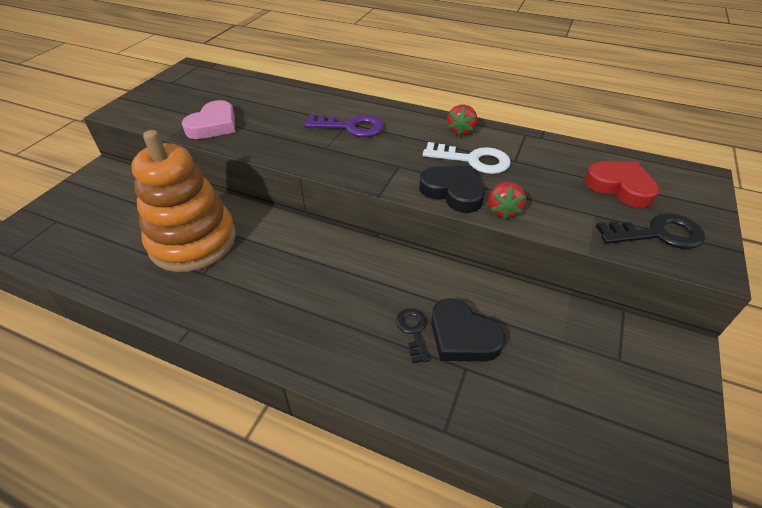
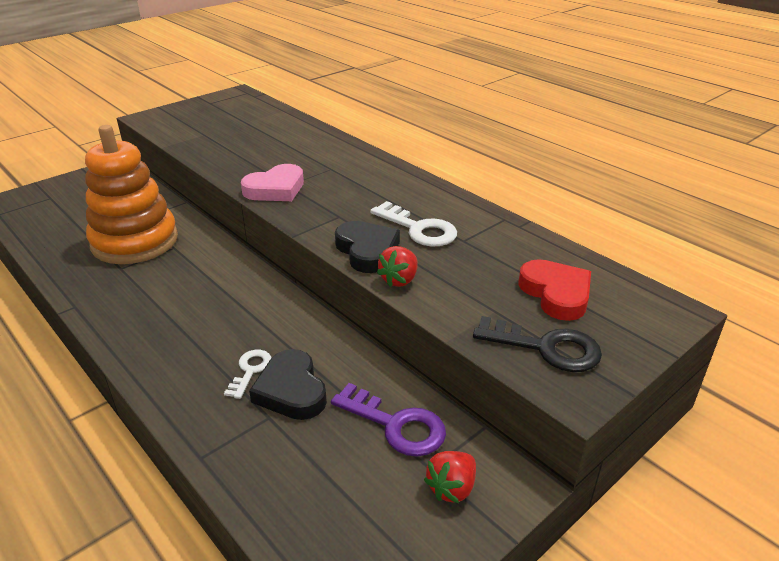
camera: 25 degrees right, 10 degrees down
(213, 125) = (210, 145): pink heart -> pink heart (275, 189)
(351, 127) = (329, 173): purple key -> purple key (396, 425)
(413, 331) = (250, 370): black key -> white key
(460, 131) = (436, 200): red strawberry -> red strawberry (452, 488)

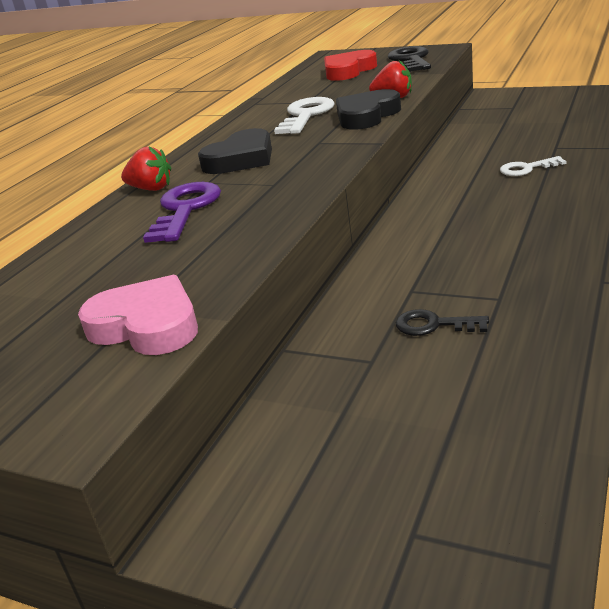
camera: 110 degrees left, 5 degrees down
(135, 241) = (433, 325): orange stacking toy -> black key
(275, 189) = (291, 184): pink heart -> pink heart (146, 325)
(291, 390) = (520, 151): black heart -> black heart (241, 159)
(396, 425) = (496, 121): purple key -> purple key (186, 209)
(452, 488) = (517, 101): red strawberry -> red strawberry (151, 189)

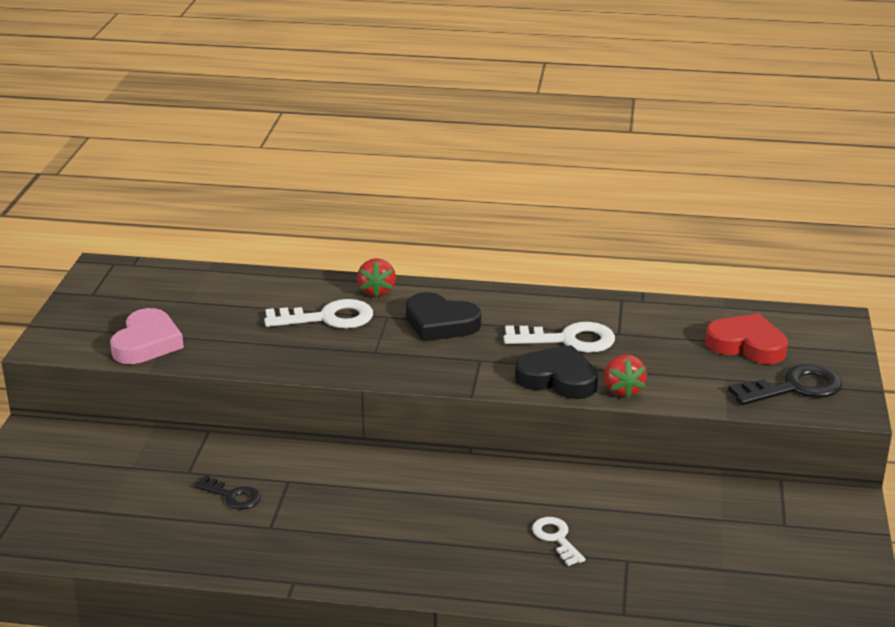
camera: 70 degrees right, 0 degrees up
(186, 209) = (328, 318): purple key -> white key
(433, 325) = (233, 496): black key -> black key turned 120 degrees clockwise

